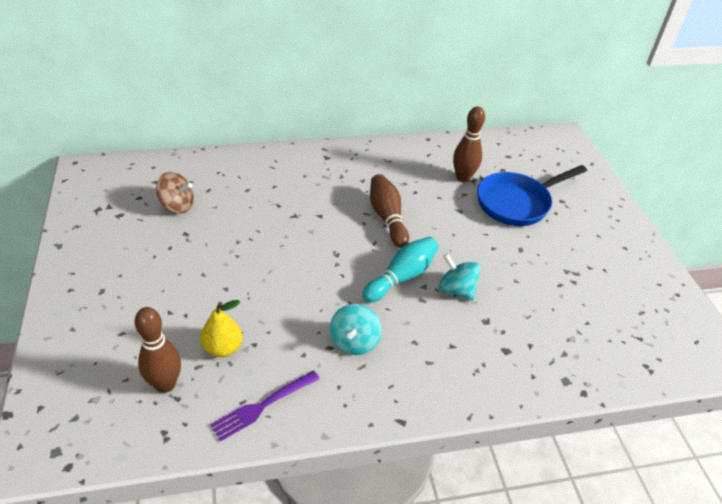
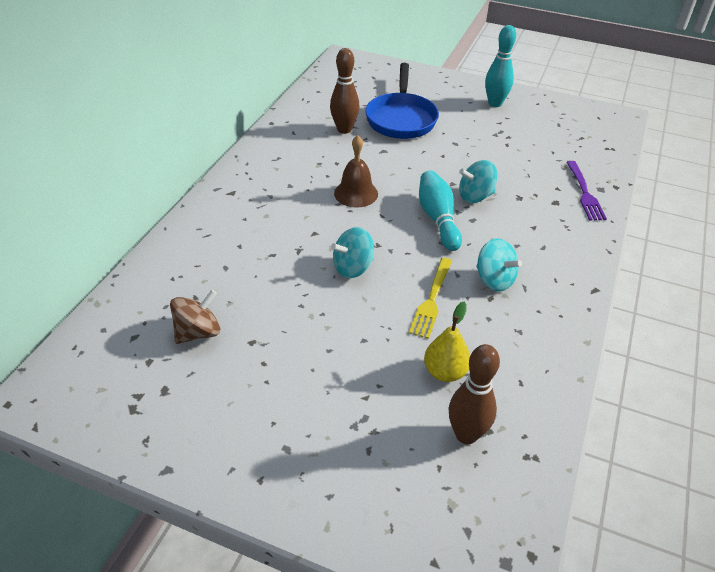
camera: 55 degrees left, 0 degrees up
(263, 406) = (533, 369): purple fork -> purple fork (584, 193)
(298, 251) = (353, 268): none -> turquoise spinning top
(298, 310) = (431, 300): none -> yellow fork
(387, 217) = (356, 193): brown bowling pin -> brown bell
(617, 253) = (495, 103): none -> turquoise bowling pin

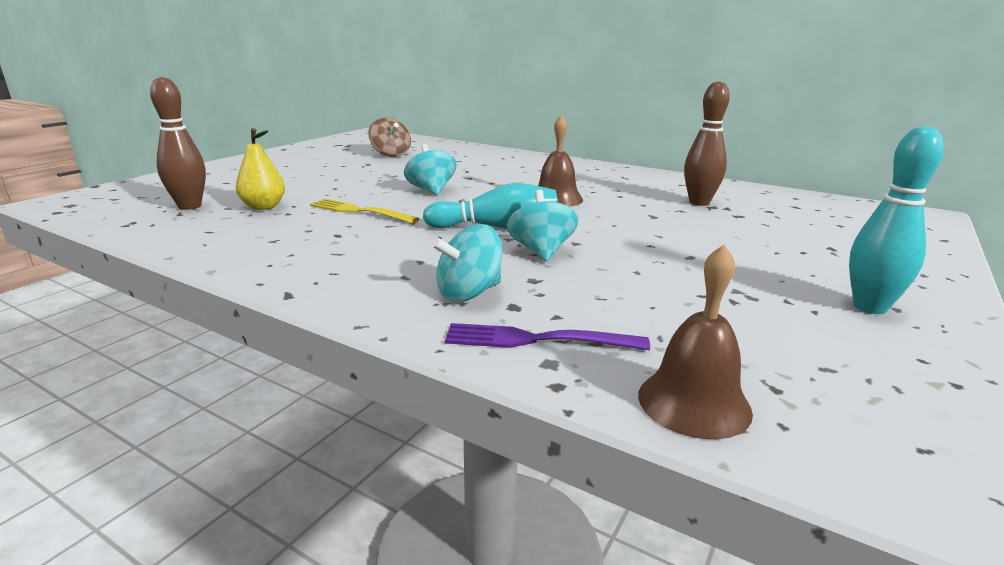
camera: 100 degrees right, 20 degrees down
(401, 118) = (749, 231): blue pan -> none
(494, 280) = (364, 240): turquoise spinning top -> turquoise spinning top (469, 293)
(604, 156) = (694, 402): none -> brown bell

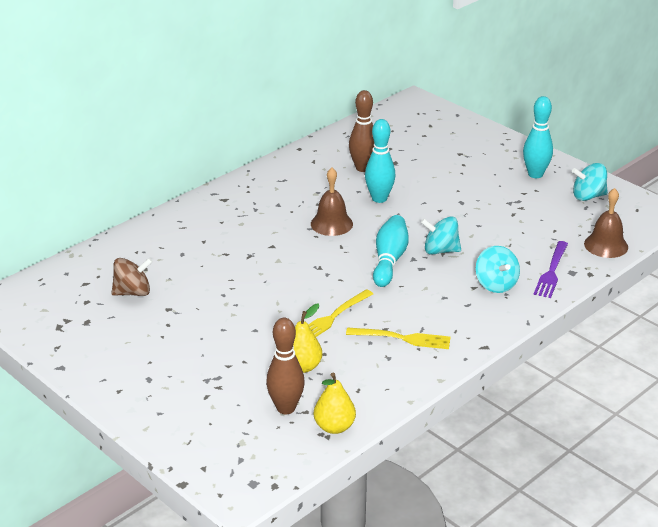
camera: 75 degrees left, 10 degrees up
(140, 226) = (334, 427): none -> yellow pear
(314, 244) = (402, 338): none -> yellow fork
(431, 190) = (285, 279): turquoise spinning top -> turquoise spinning top (588, 196)
(638, 214) = (379, 198): none -> turquoise bowling pin

